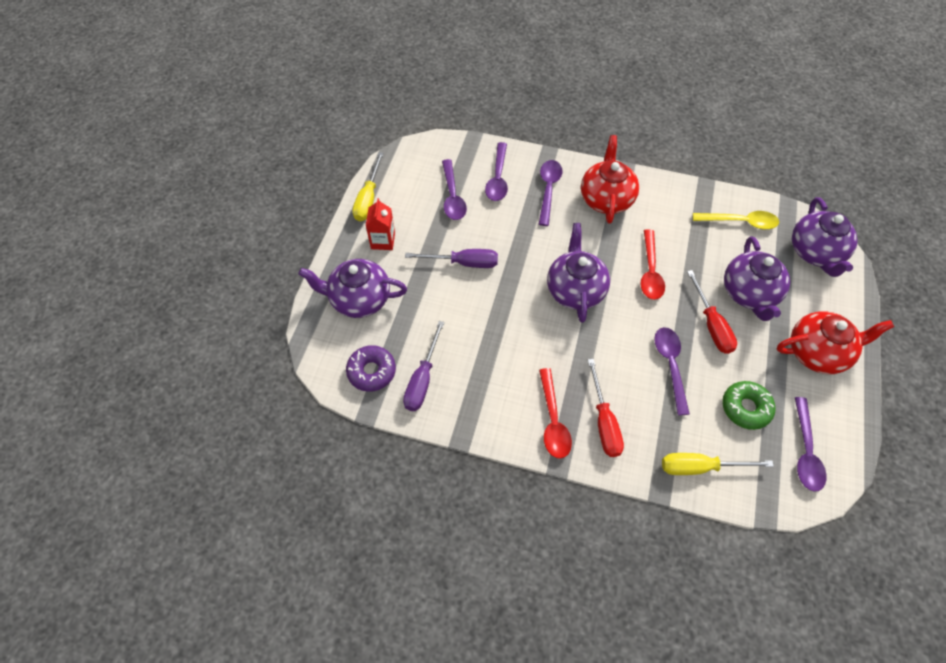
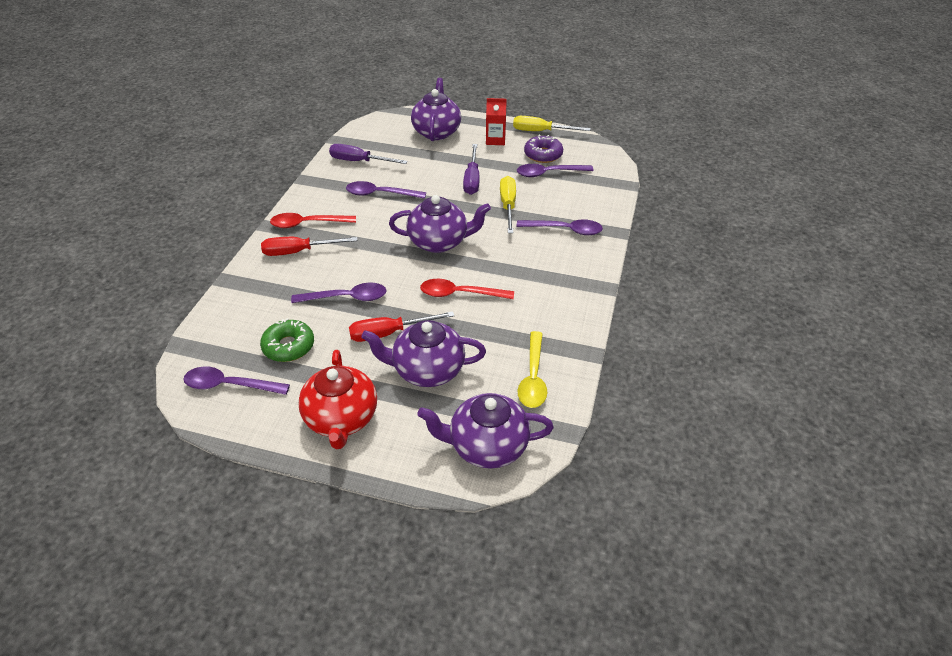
camera: 90 degrees right, 15 degrees down
(371, 371) = (370, 139): purple donut -> purple donut (543, 154)
(498, 178) = (575, 199): purple spoon -> purple spoon (380, 194)
(606, 199) = (557, 269): red teapot -> none
(700, 467) = (239, 307): yellow screwdriver -> yellow screwdriver (508, 205)

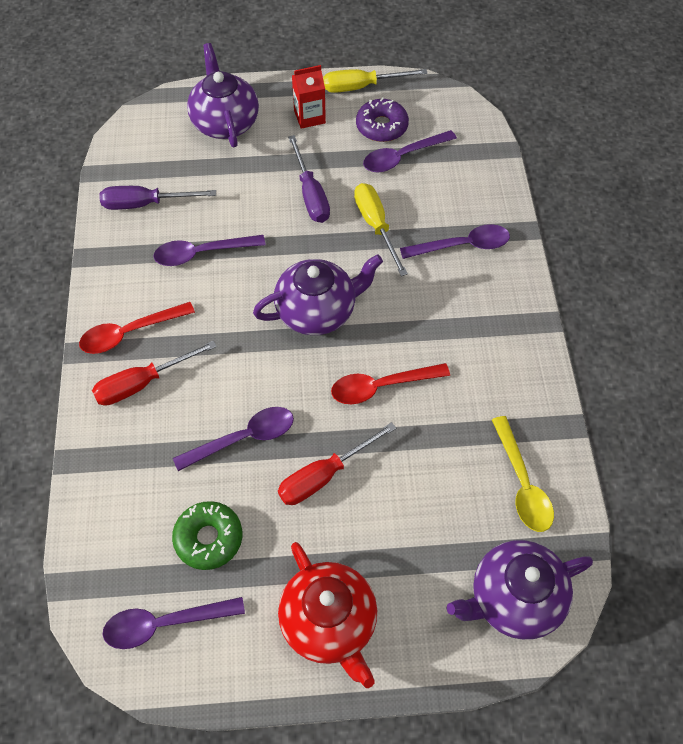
camera: 20 degrees left, 15 degrees up
(427, 370) = (396, 515): purple teapot -> none

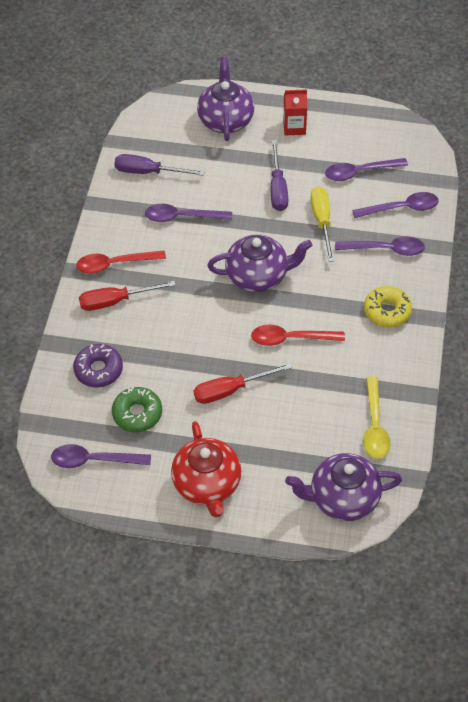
camera: 15 degrees right, 5 degrees down
(243, 438) = (179, 353): purple spoon -> purple spoon (401, 208)
(361, 87) = (343, 110): yellow screwdriver -> none
(381, 126) = (350, 145): purple donut -> purple donut (98, 370)
(489, 325) = (387, 311): none -> yellow donut

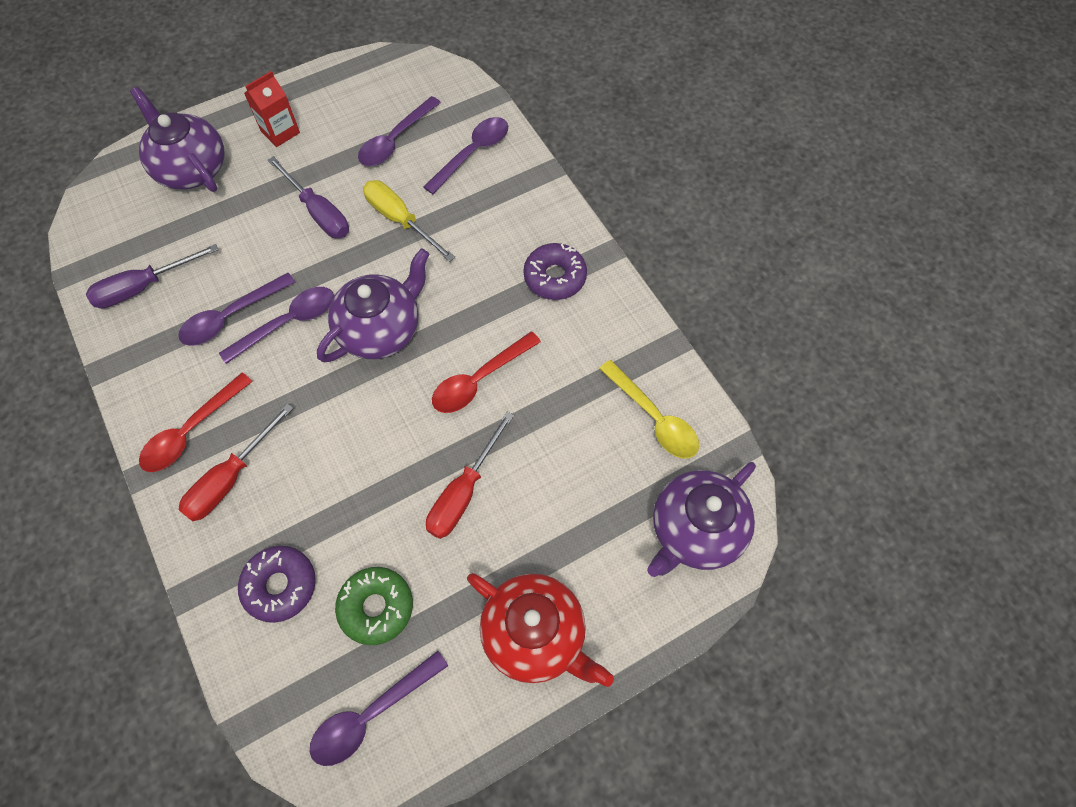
camera: 40 degrees left, 10 degrees up
(386, 249) = (494, 208): purple spoon -> purple spoon (288, 323)
(387, 311) = (555, 277): yellow donut -> purple donut

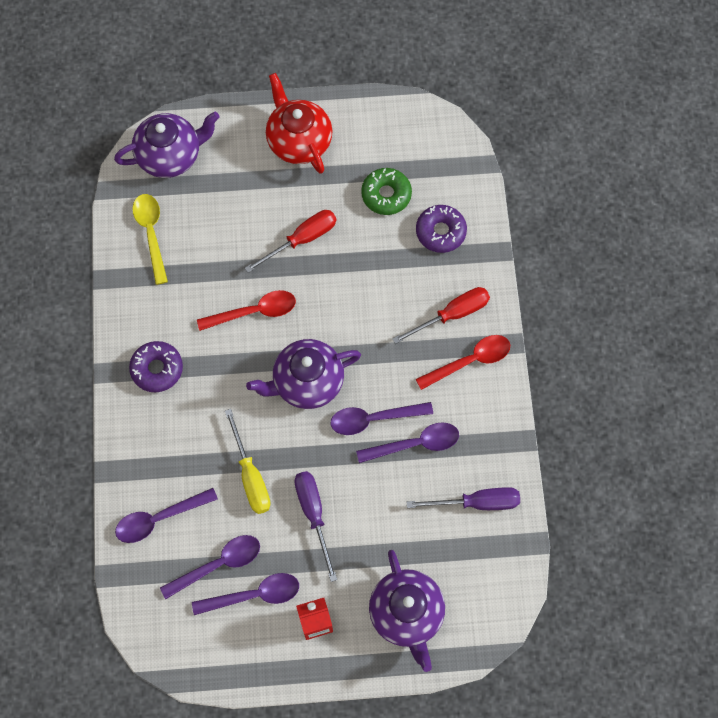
camera: 155 degrees left, 5 degrees up
(371, 714) = (411, 140): purple spoon -> purple spoon (254, 595)

